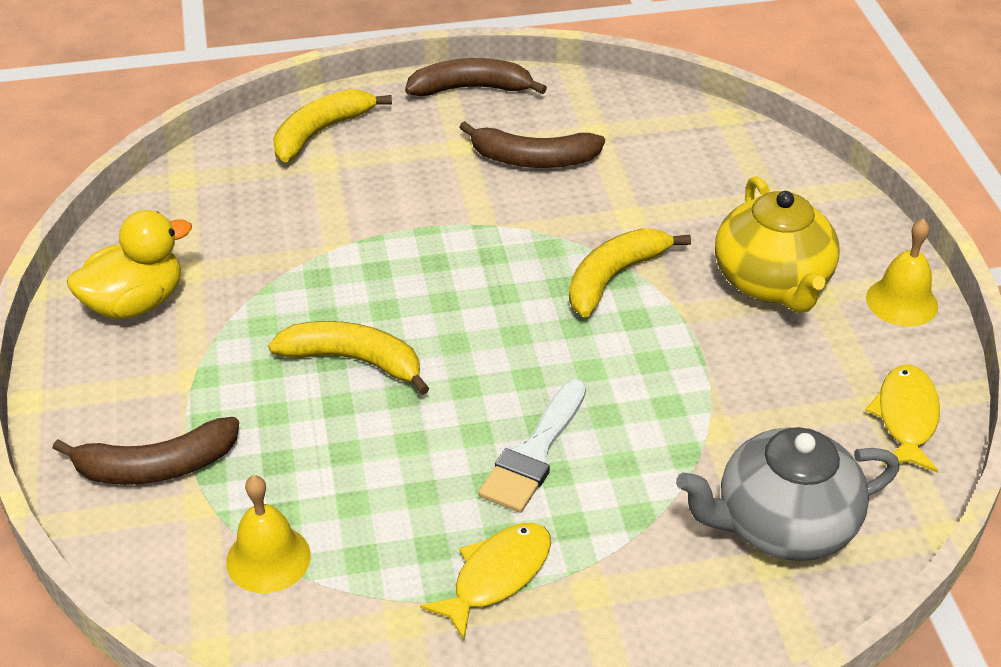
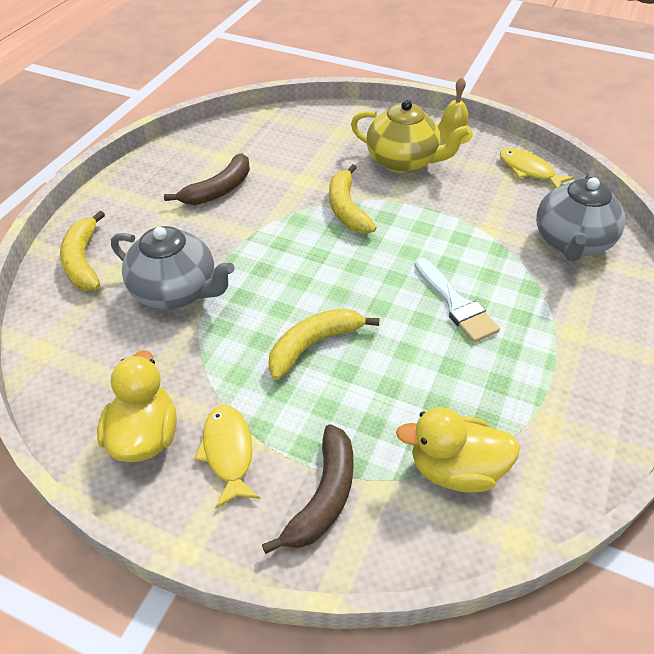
camera: 55 degrees left, 5 degrees up
(268, 558) = (455, 469): yellow bell -> yellow duck
(339, 218) = (176, 291): none -> grey teapot
(470, 88) = (127, 182): brown banana -> none
(497, 576) = (539, 365): yellow fish -> yellow fish (228, 452)

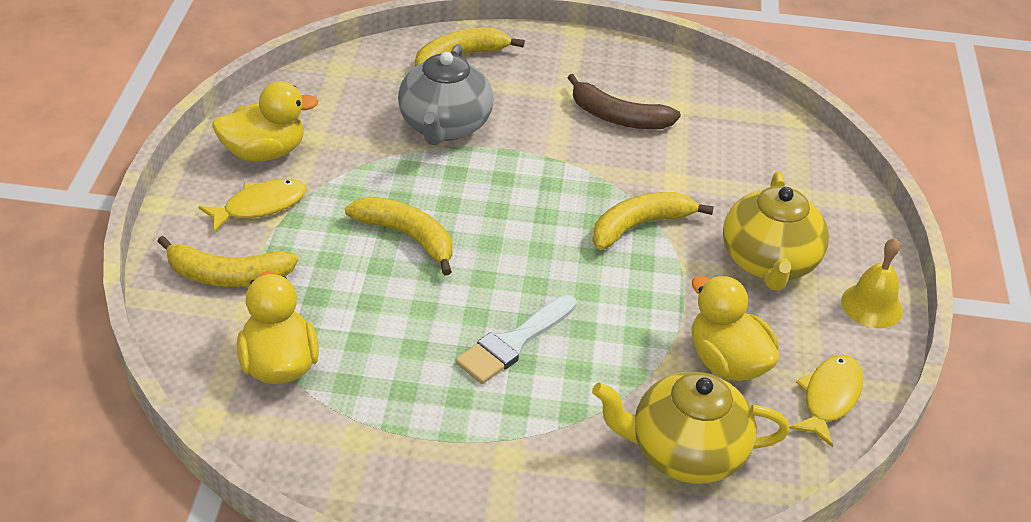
camera: 70 degrees right, 5 degrees down
(324, 496) = (228, 276): brown banana -> yellow banana
(492, 203) = (727, 362): none -> yellow duck
(571, 242) = (685, 452): grey teapot -> yellow teapot

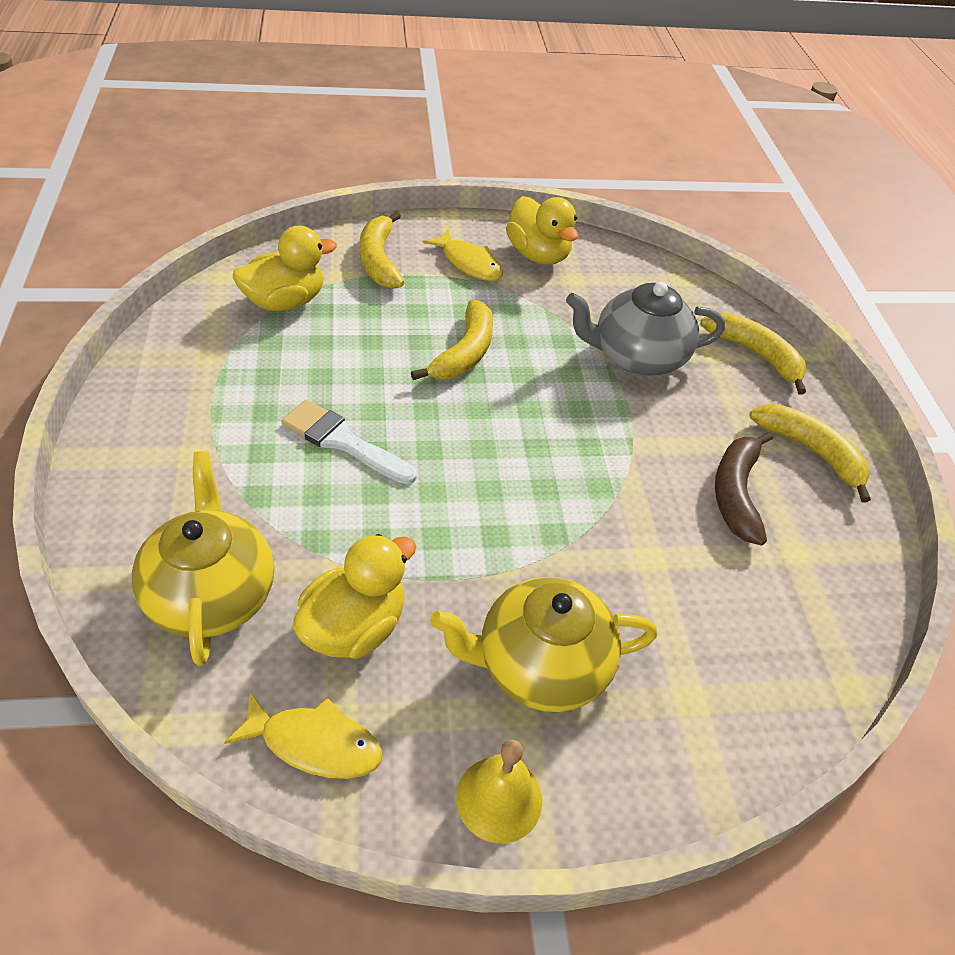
camera: 75 degrees right, 5 degrees up
(639, 225) = (554, 528): yellow banana -> yellow banana (810, 451)

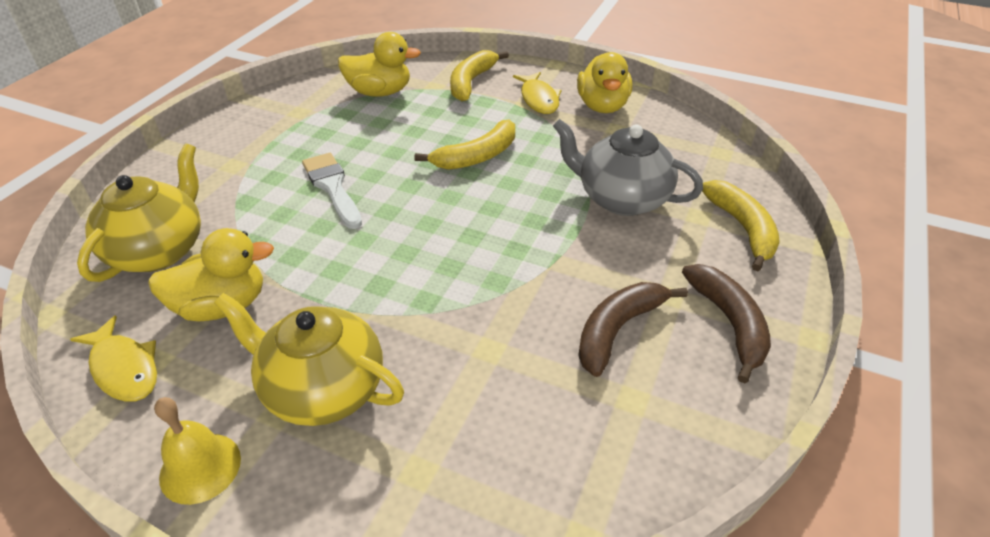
camera: 35 degrees right, 5 degrees down
(810, 451) = (729, 323): yellow banana -> brown banana

